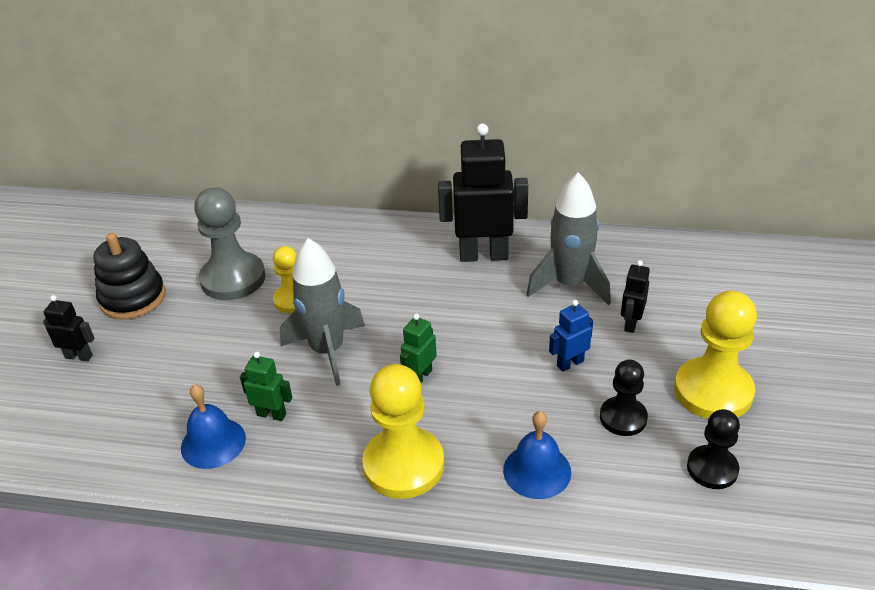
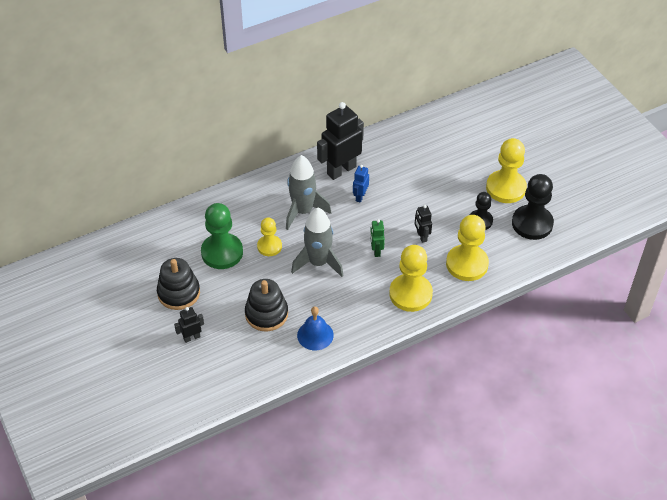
camera: 40 degrees left, 10 degrees up
(191, 378) = (266, 314): none -> black stacking toy
(233, 279) = (222, 252): grey pawn -> green pawn
(271, 414) = (327, 307): green robot -> none
(537, 471) = (467, 264): blue bell -> yellow pawn
(570, 284) = (399, 165): grey rocket -> grey rocket (303, 211)
(570, 363) = (436, 207): blue robot -> blue robot (360, 196)
(631, 323) = (445, 172): black robot -> black robot (421, 236)
(712, 468) = (532, 223): black pawn -> black pawn, size x1.68

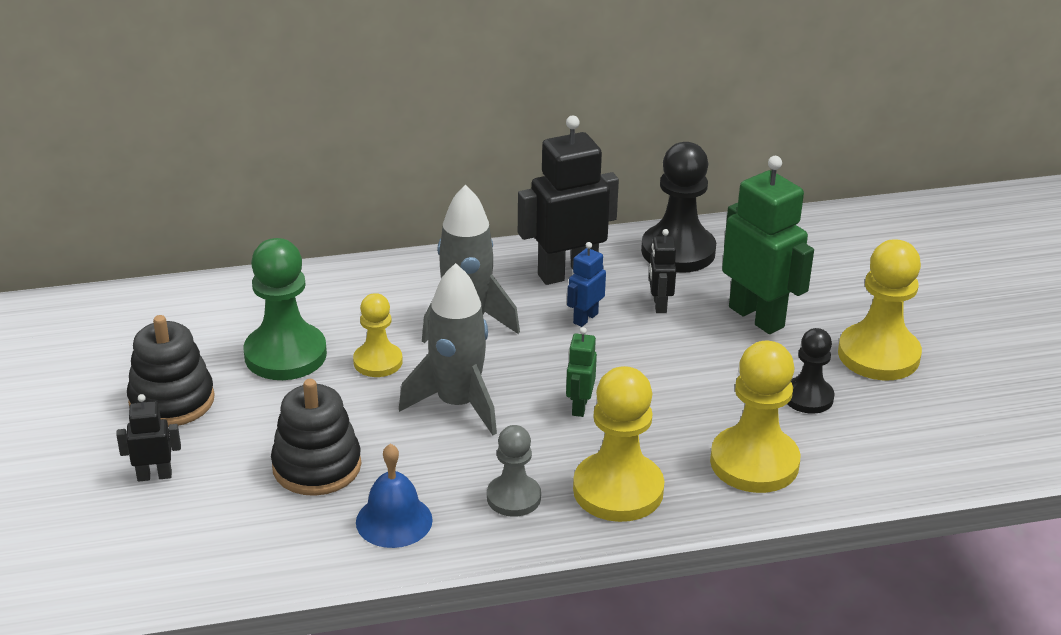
camera: 15 degrees right, 15 degrees down
(365, 309) = (513, 497): none -> grey pawn
(421, 236) = (679, 400): black robot -> black robot (659, 305)
(442, 177) = (757, 317): none -> green robot
(532, 223) = (914, 421): black pawn -> black pawn (678, 251)

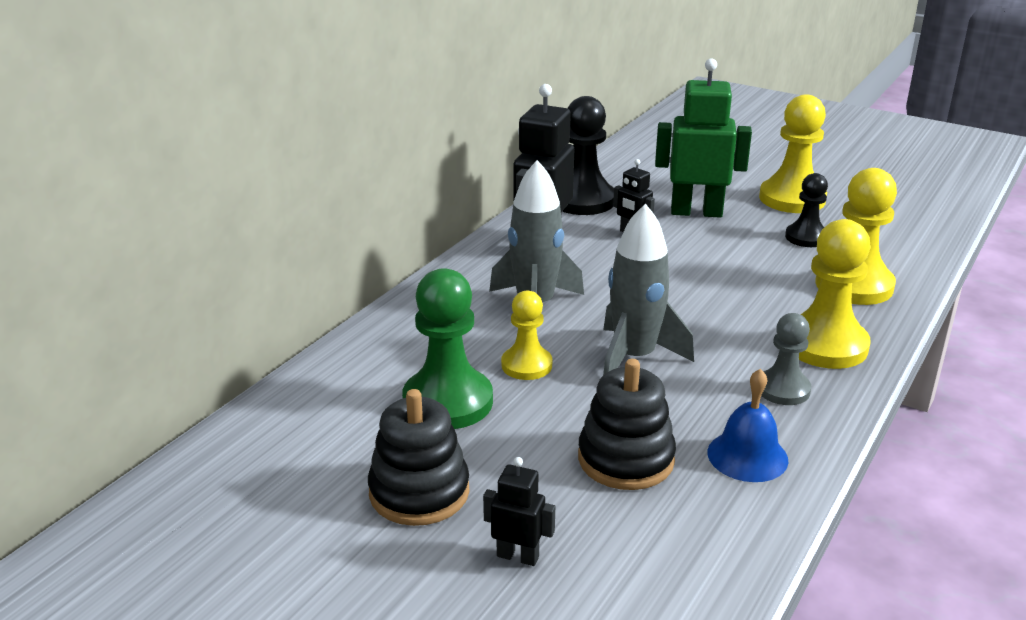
camera: 45 degrees left, 5 degrees down
(154, 475) = (518, 556): black robot -> black robot turned 75 degrees clockwise
(579, 406) = (706, 313): green robot -> none
(585, 318) = (605, 263): blue robot -> none

